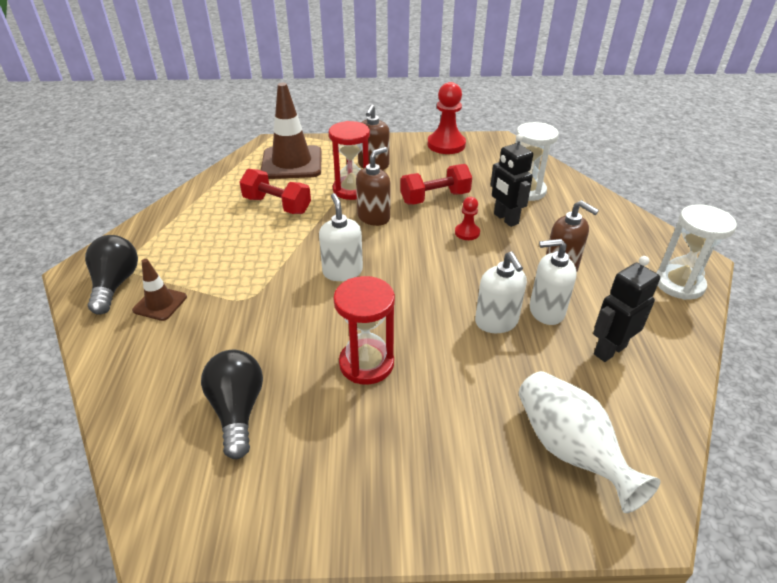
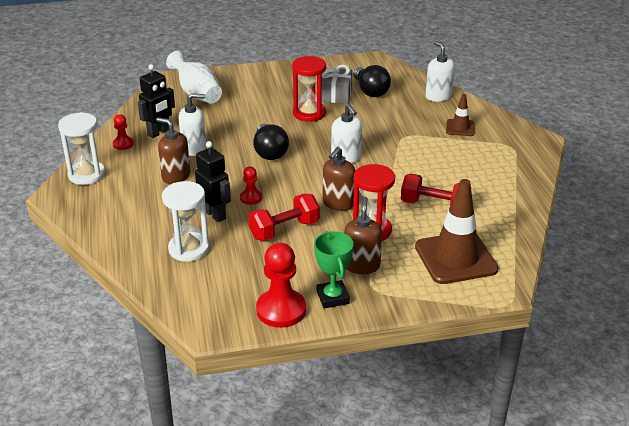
camera: 170 degrees right, 5 degrees down
(115, 284) = (503, 135): black light bulb -> black light bulb (269, 152)
(306, 407) = (335, 95): none -> grey gift
(405, 148) = (332, 297): none -> green trophy
(496, 322) = (229, 139): white soap dispenser -> white soap dispenser (438, 96)
(656, 332) = (123, 144): none -> red pawn

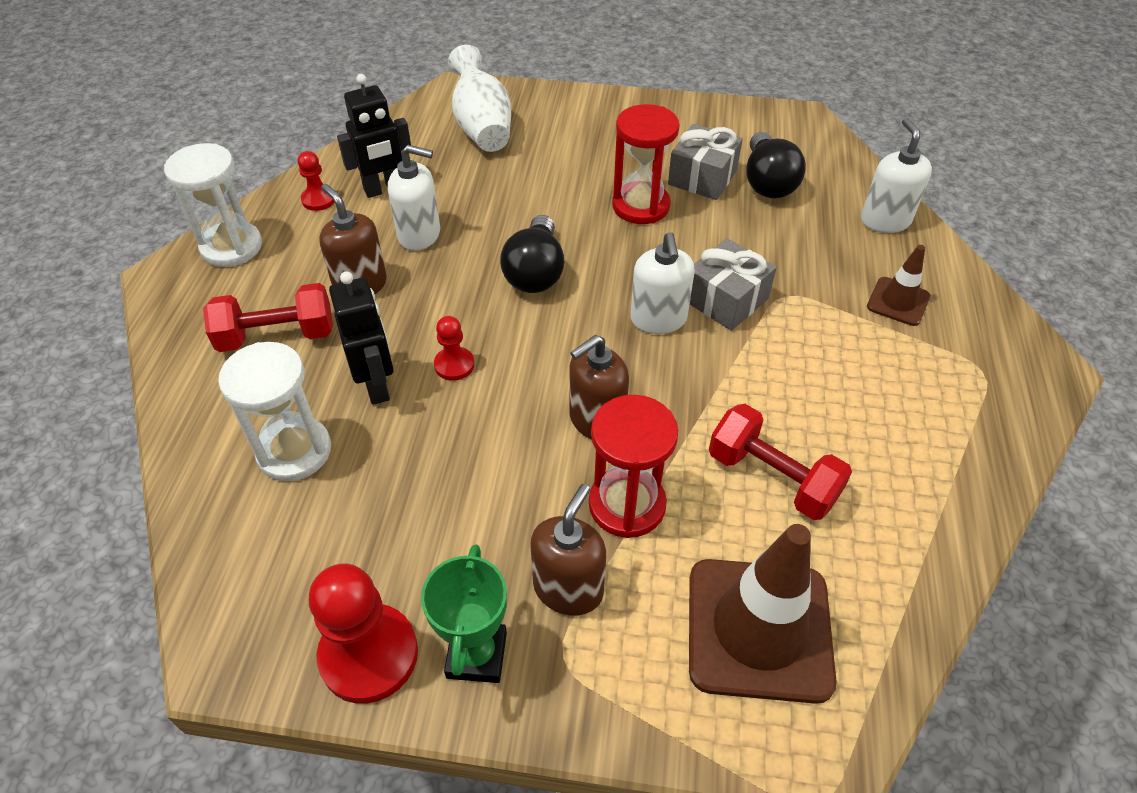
camera: 20 degrees right, 15 degrees up
(284, 230) = (473, 455): red dumbbell -> red dumbbell (277, 336)
(375, 144) = (726, 300): none -> grey gift

